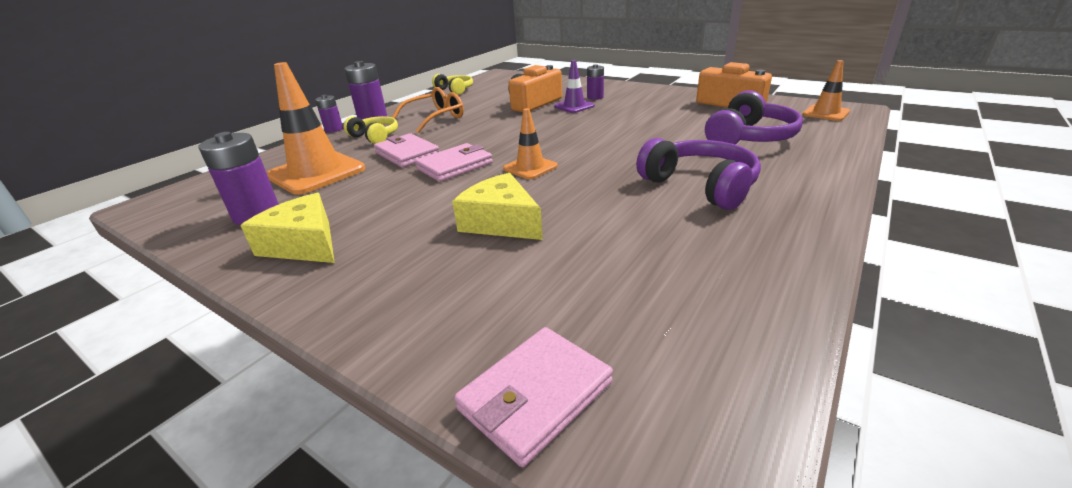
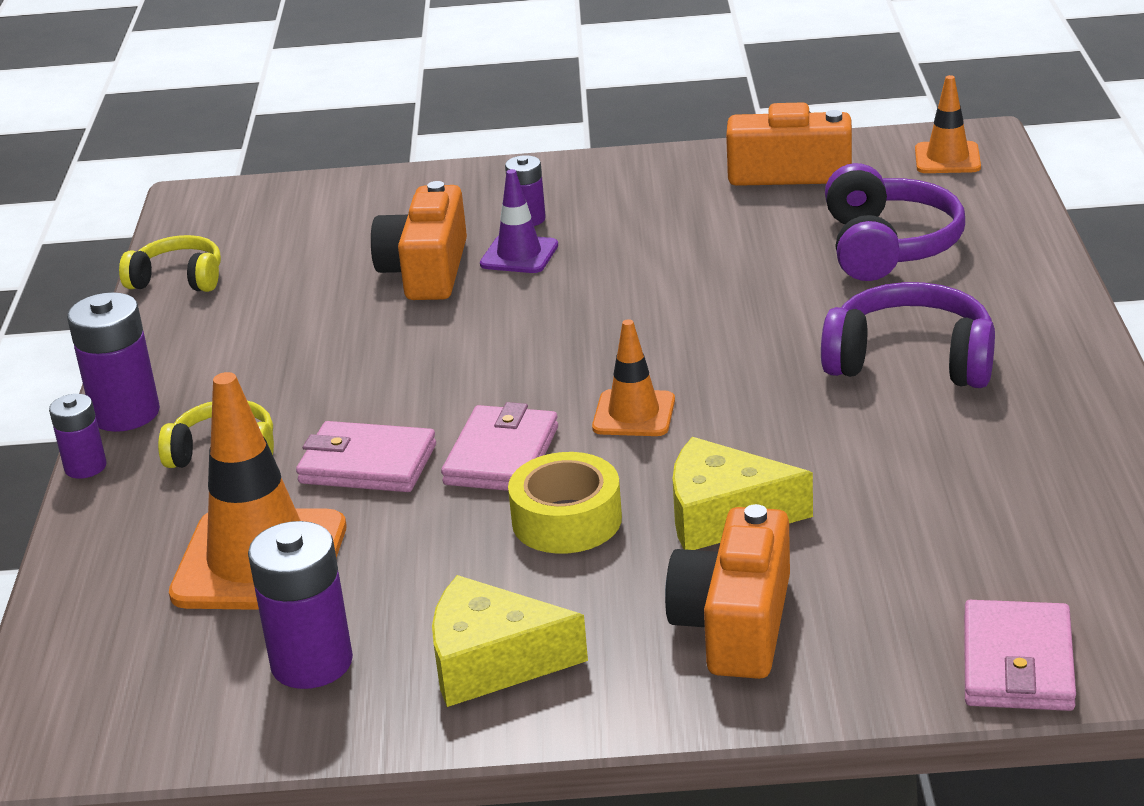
camera: 35 degrees left, 0 degrees up
(421, 278) = (735, 624): none -> orange camera
(435, 118) = (272, 368): orange glasses -> none
(435, 198) = (567, 520): none -> yellow tape

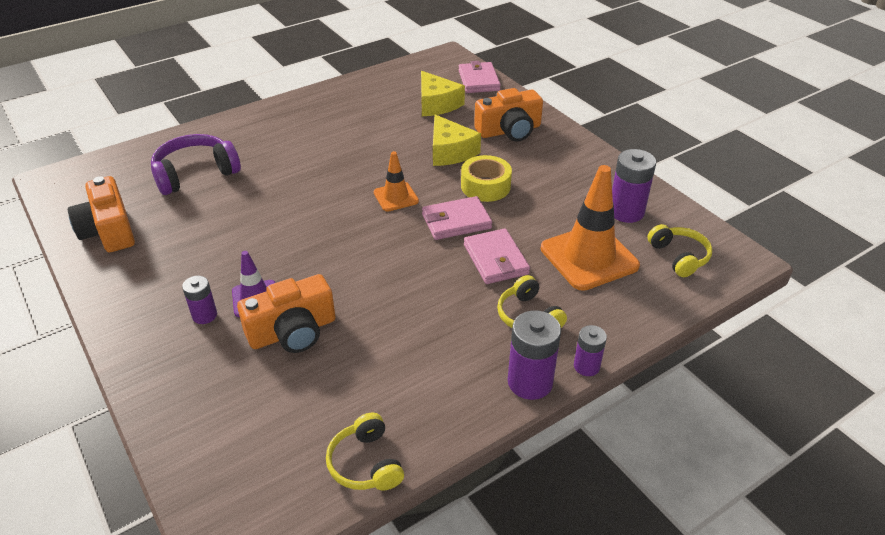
camera: 125 degrees left, 10 degrees up
(137, 666) = (679, 257): none -> yellow headphones
(492, 662) = (579, 171): yellow cheese -> yellow cheese (437, 104)
(911, 361) = (305, 141): purple headphones -> none
(947, 158) = (80, 182): orange traffic cone -> none
(1017, 663) = (478, 80): pink wallet -> pink wallet turned 75 degrees counterclockwise

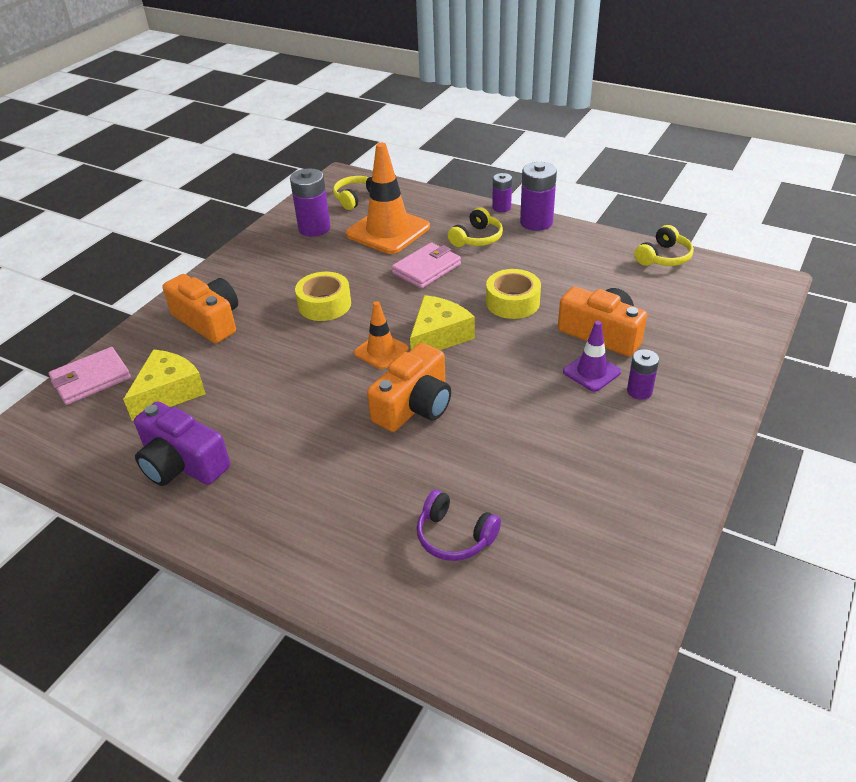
camera: 115 degrees left, 0 degrees up
(109, 230) = (614, 546): orange camera -> orange camera (414, 405)
(195, 174) = (454, 536): purple headphones -> purple headphones, size x0.64
(363, 99) = (182, 463): none -> purple camera
(393, 294) = (512, 302): none -> yellow tape
(450, 151) = (274, 346): yellow cheese -> yellow cheese (438, 336)
(456, 221) = (392, 303): pink wallet -> none

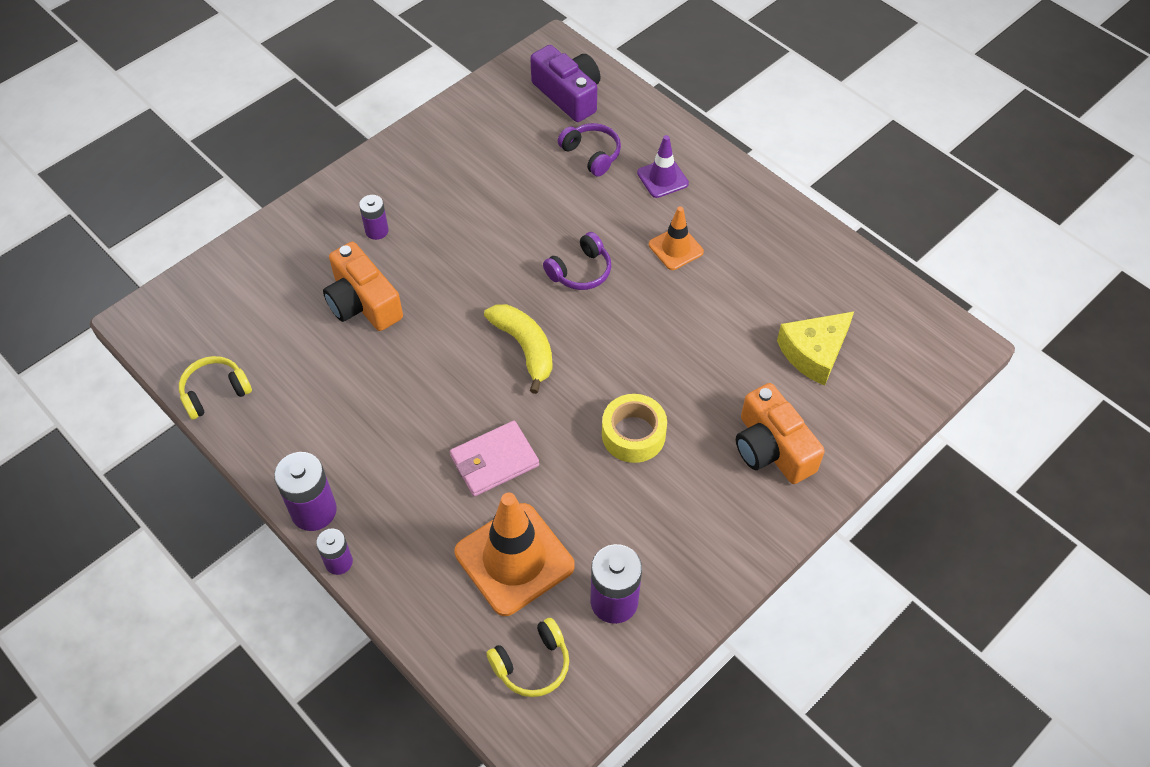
camera: 165 degrees left, 15 degrees up
(91, 379) = (898, 395): pink wallet -> none
(182, 463) = (798, 269): purple camera -> purple camera (568, 95)
(381, 351) = (590, 345): orange traffic cone -> orange traffic cone (675, 248)
(414, 405) = (580, 271): orange camera -> purple headphones
(438, 336) = (525, 348): yellow cheese -> yellow banana
(477, 238) = (406, 502): yellow headphones -> none
(512, 302) = (425, 373): yellow tape -> none
(591, 372) = (403, 262): purple traffic cone -> purple traffic cone (662, 178)

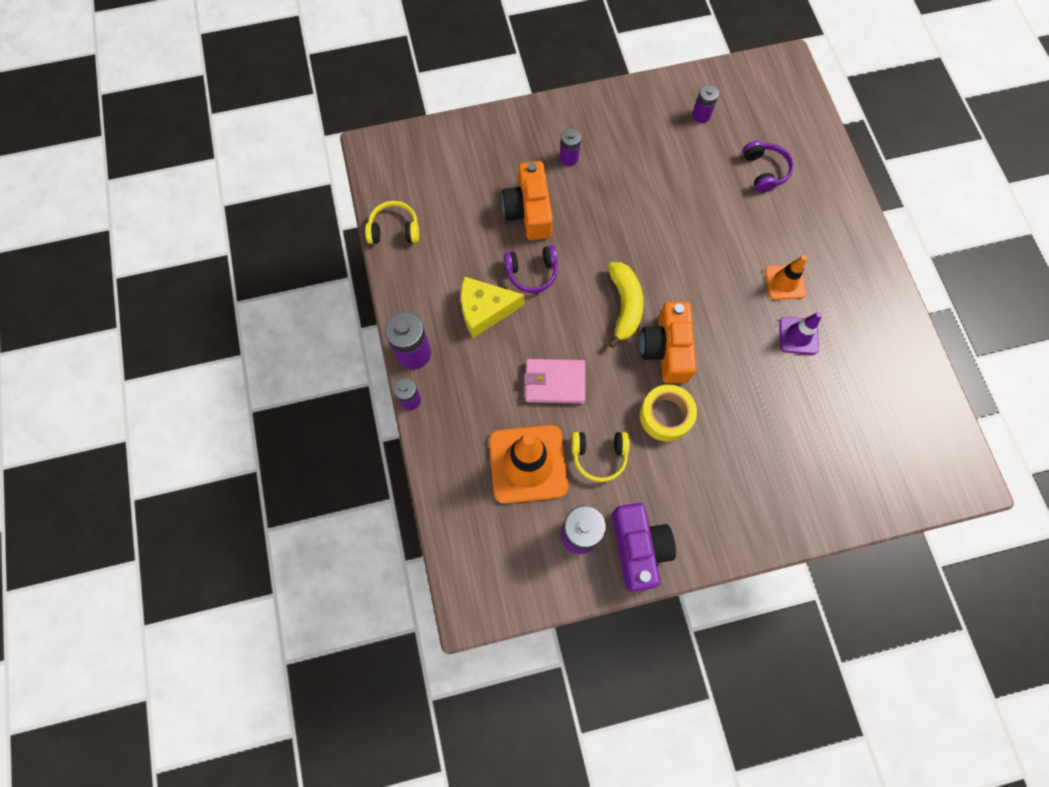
camera: 30 degrees right, 15 degrees up
(495, 130) = (701, 115): none -> purple battery
(532, 664) = (498, 547): yellow headphones -> yellow headphones (599, 456)
(568, 95) = (775, 111): purple camera -> purple camera (638, 548)
(580, 271) = (700, 265): purple headphones -> purple headphones (532, 273)
(662, 178) = (808, 218): purple traffic cone -> purple traffic cone (798, 336)
(772, 448) = (763, 483): orange camera -> orange camera (666, 349)
(814, 353) = (843, 424): yellow cheese -> yellow cheese (485, 310)

